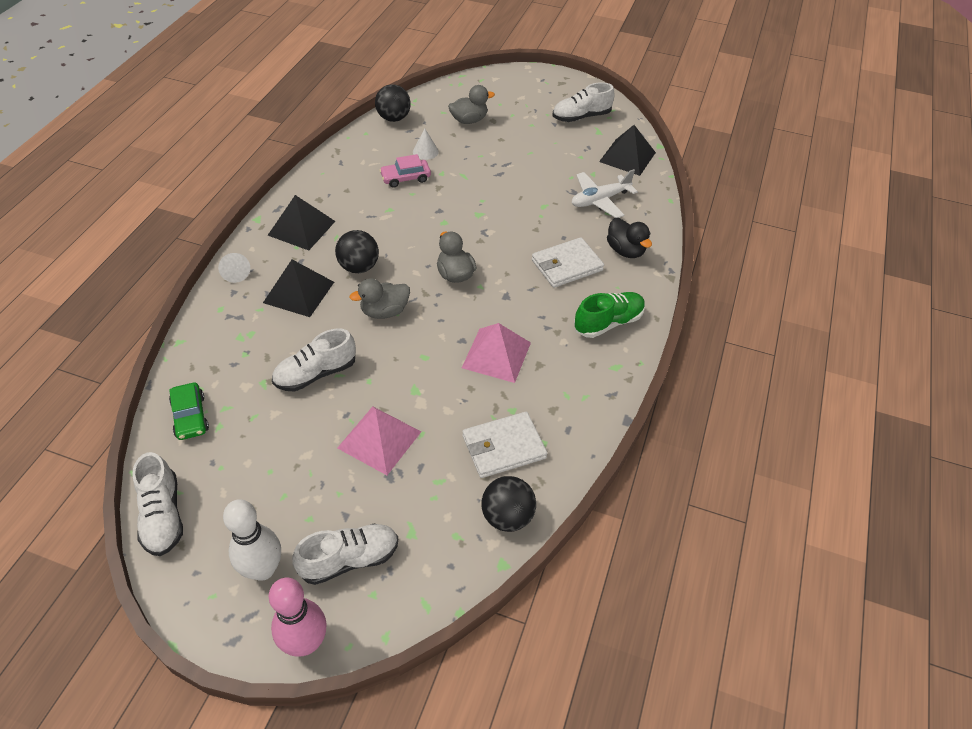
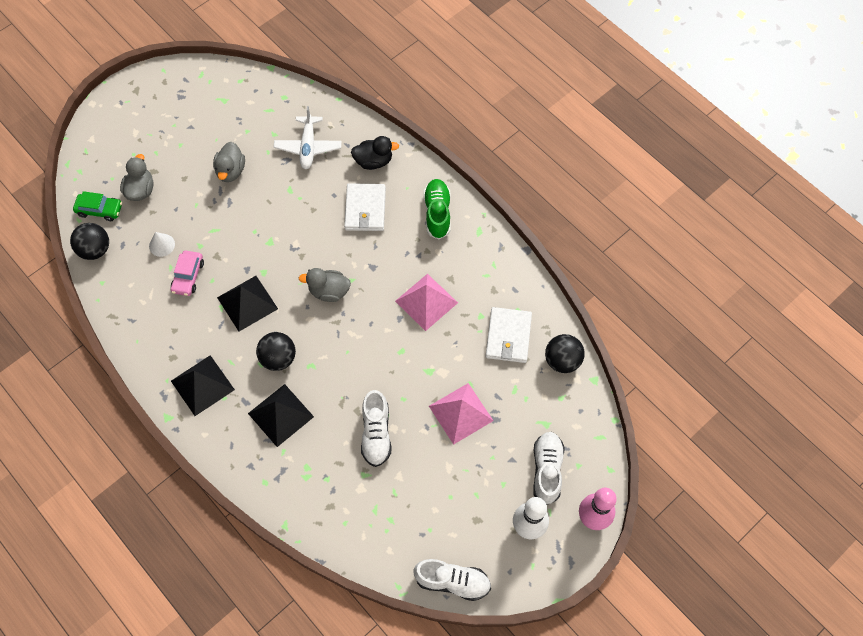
camera: 60 degrees left, 15 degrees up
(190, 416) = (370, 538): green car -> green car (100, 210)
(235, 273) = (228, 457): white cone -> none
(384, 311) = (339, 359): grey duck -> grey duck (231, 171)
(581, 117) = (195, 102): white shoe -> none
(627, 157) = (269, 98): black pyramid -> black pyramid (247, 303)

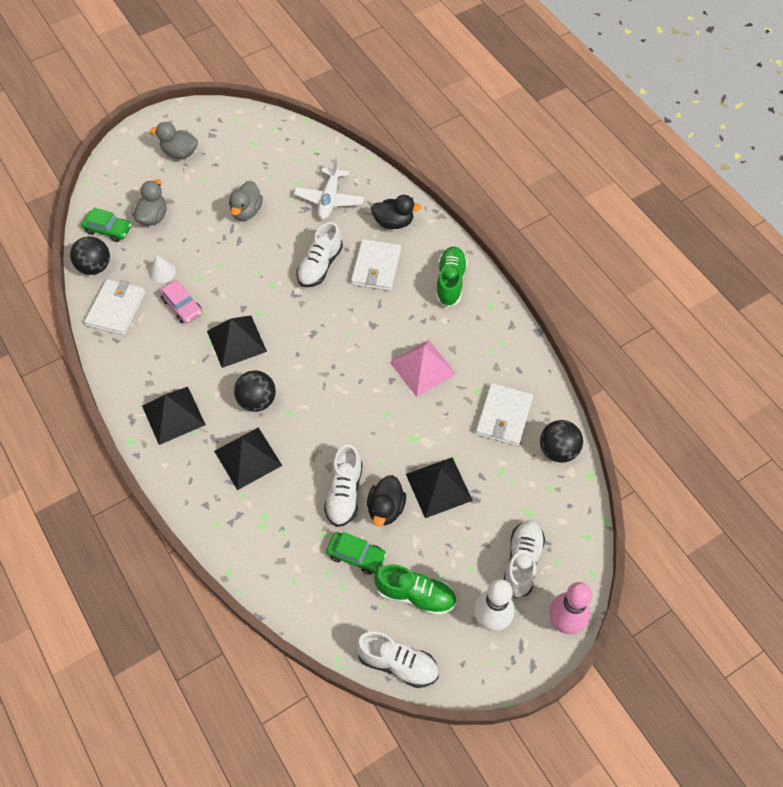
camera: 10 degrees right, 5 degrees down
(125, 289) = (116, 309): none -> white wallet
(188, 276) = (182, 306): pink car -> pink car turned 60 degrees counterclockwise
(312, 215) = (320, 266): none -> white shoe
(329, 291) = (323, 342): grey duck -> grey duck (180, 152)
(397, 490) = (356, 555): none -> green car
(416, 441) = (386, 508): none -> black duck
(457, 517) = (415, 595): none -> green shoe
(461, 413) = (438, 487): pink pyramid -> black pyramid

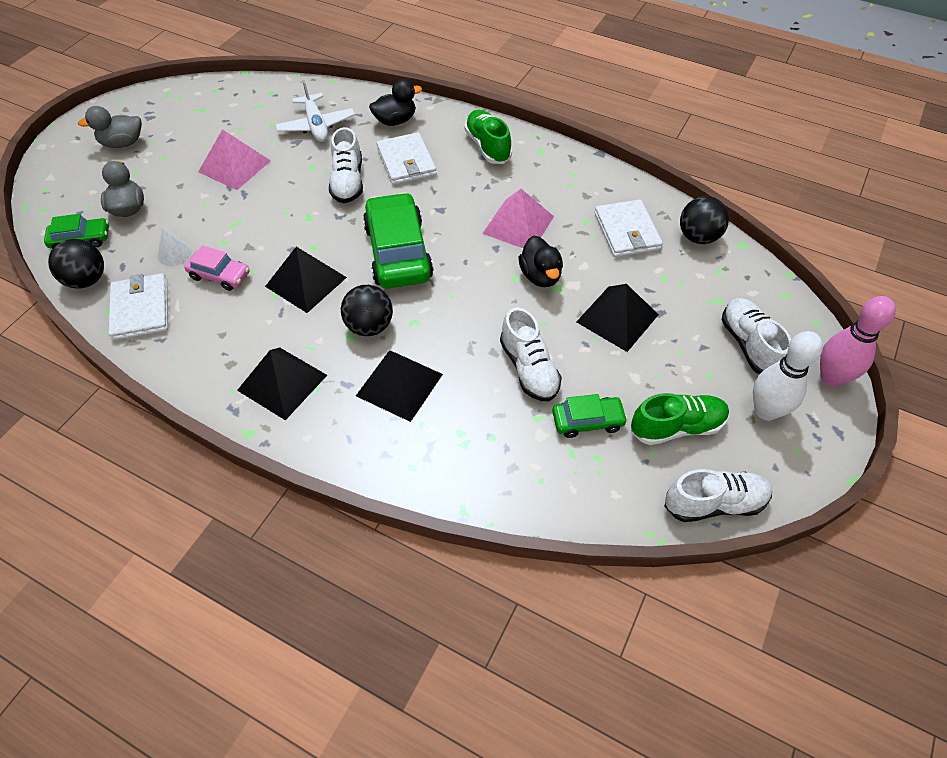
camera: 30 degrees left, 5 degrees down
(246, 211) = (234, 166): grey duck -> pink pyramid
(316, 348) = (398, 252): none -> green car
(386, 508) = (582, 362): black duck -> black duck (540, 276)

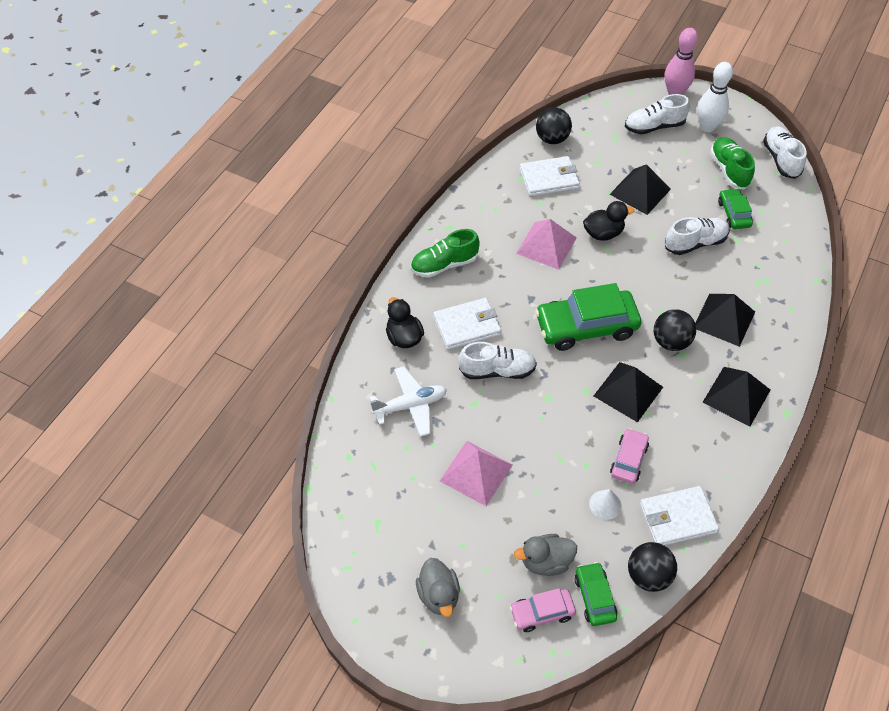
camera: 90 degrees left, 0 degrees up
(81, 204) = (542, 613): none -> pink car

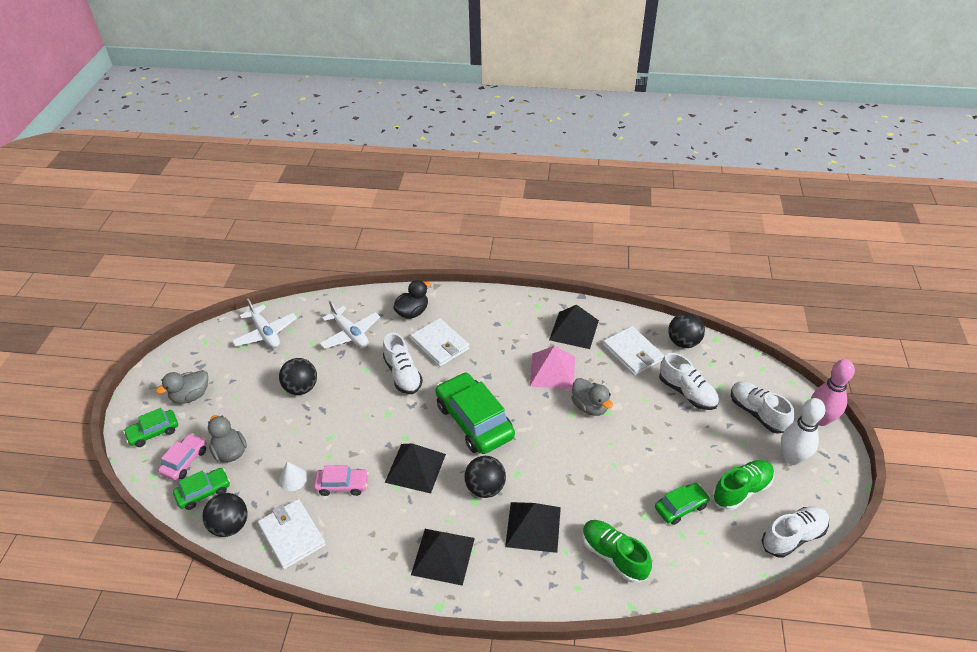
camera: 70 degrees right, 10 degrees down
(365, 495) = (265, 333): none -> white plane
(444, 264) = (496, 314): green shoe -> green shoe (613, 556)
(476, 472) = (301, 388): pink pyramid -> black ball
(483, 645) = (153, 432): none -> green car
(542, 613) = (185, 461): pink car -> pink car turned 60 degrees clockwise
(603, 233) = (590, 407): black duck -> grey duck
(640, 191) = (660, 422): black pyramid -> black pyramid (574, 330)
(695, 243) = (620, 481): white shoe -> white shoe (687, 393)

